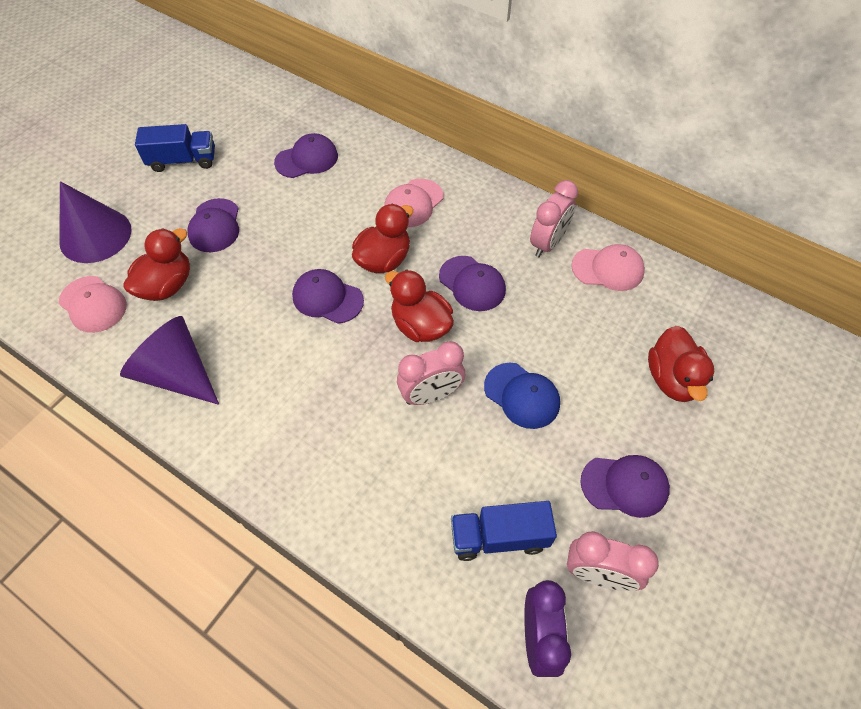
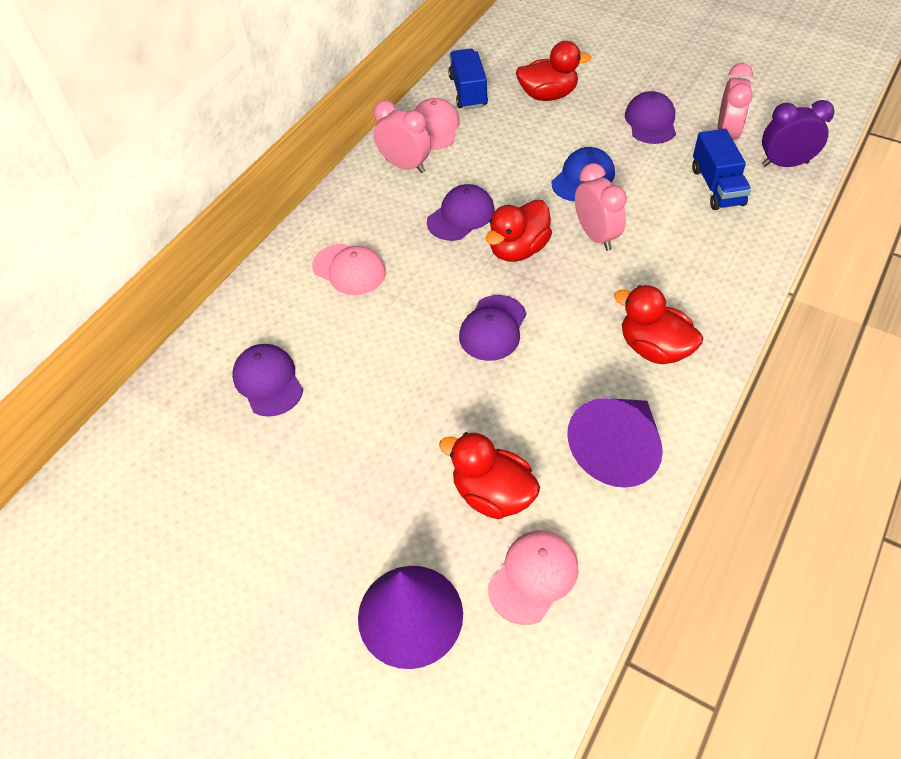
camera: 90 degrees left, 5 degrees down
(183, 161) = (258, 534): blue truck -> blue truck (468, 92)
(215, 226) = (388, 463): purple cap -> none
(383, 260) = (434, 287): red duck -> red duck (654, 348)

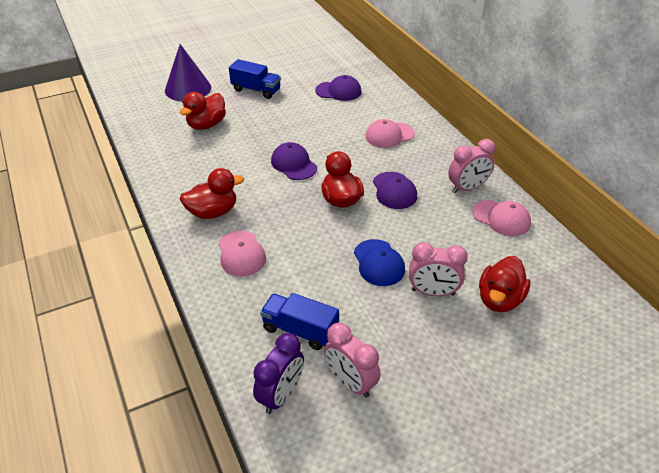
camera: 120 degrees right, 10 degrees down
(468, 92) = (539, 255): blue truck -> blue truck (256, 90)
(492, 494) = (206, 125): red duck -> red duck turned 150 degrees clockwise
(533, 577) = (161, 119): pink cap -> pink cap (241, 254)
(596, 236) = (318, 238): pink clock -> pink clock (433, 292)
(617, 450) = (178, 168): purple cone -> none
(651, 121) = (411, 343): purple cap -> none

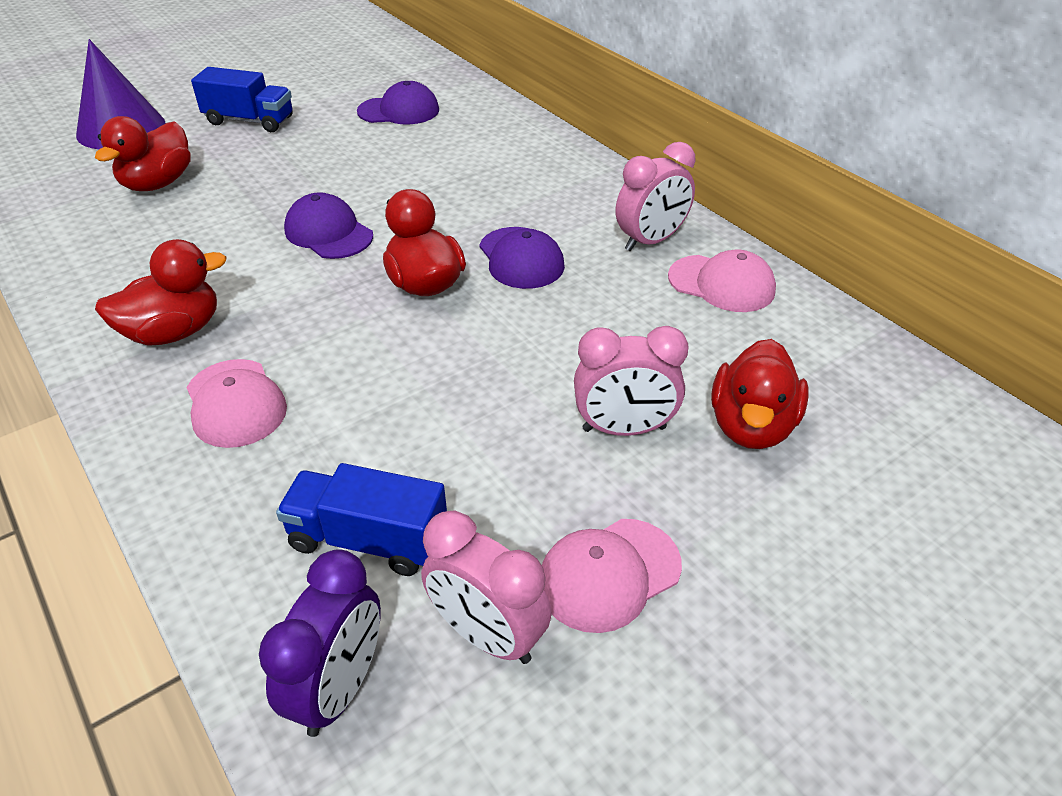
camera: 10 degrees left, 0 degrees up
(378, 263) = (511, 387): blue cap -> none
(389, 135) = (498, 170): pink cap -> pink cap (609, 574)

